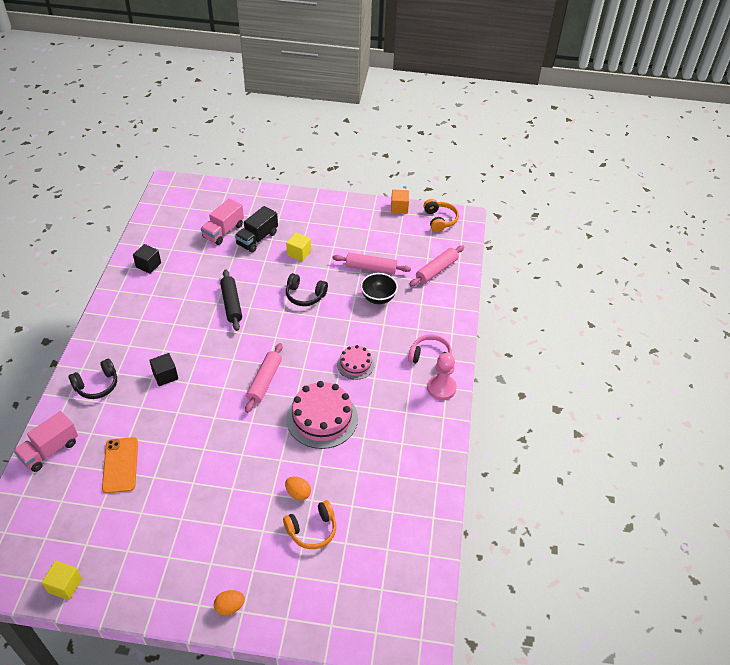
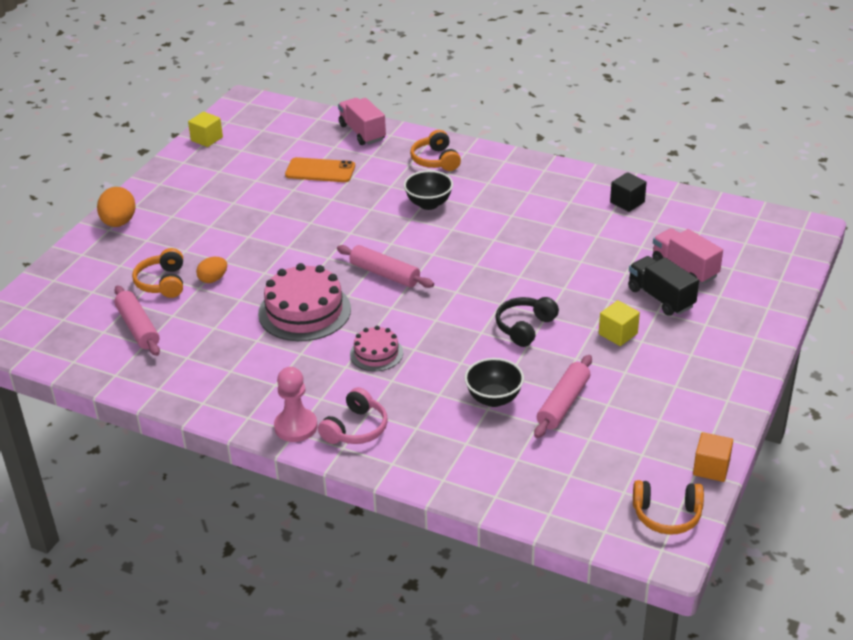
camera: 110 degrees right, 10 degrees down
(97, 385) = (435, 160): black headphones -> orange headphones
(165, 375) = (429, 204): black cube -> black bowl
(230, 607) = (119, 223): orange egg -> orange egg, size x1.60
(231, 304) = (530, 262): black rolling pin -> none
(436, 270) = (536, 479): pink rolling pin -> pink rolling pin (138, 328)

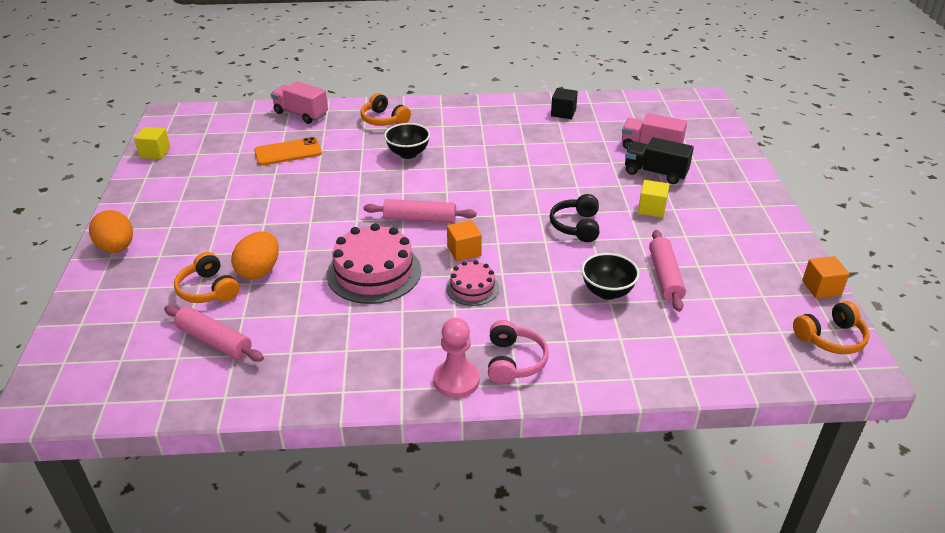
camera: 30 degrees left, 0 degrees up
(213, 279) = (259, 271): orange egg -> orange egg, size x1.60
(398, 317) = (464, 251): none -> orange cube

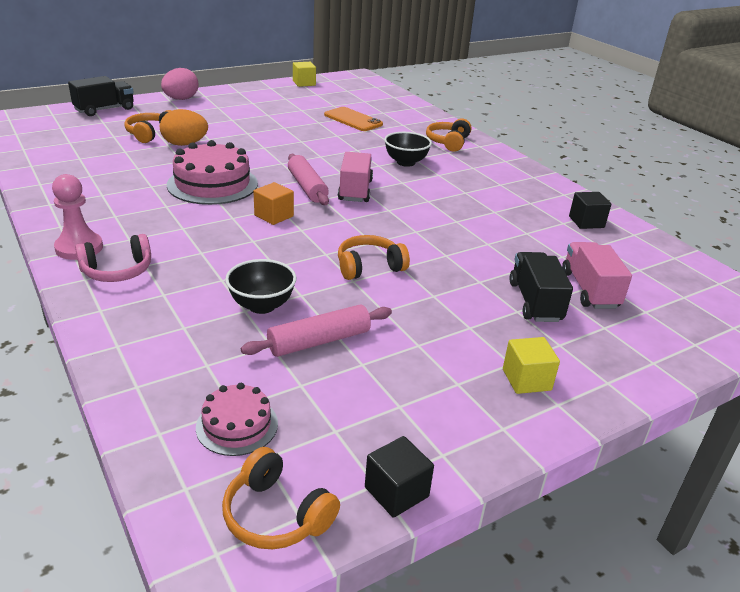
camera: 60 degrees right, 5 degrees down
(92, 314) = (104, 109): none -> black truck
(117, 248) = (181, 99): orange egg -> pink egg
(214, 341) = (92, 148): pink rolling pin -> none
(301, 114) = (414, 112): pink truck -> pink truck (355, 190)
(472, 288) = (219, 230): pink cake -> pink cake (237, 425)
(576, 226) = (369, 267): black headphones -> orange headphones
(651, 209) = (452, 311): yellow cube -> yellow cube (526, 380)
(821, 288) = (396, 492): orange cube -> black cube

